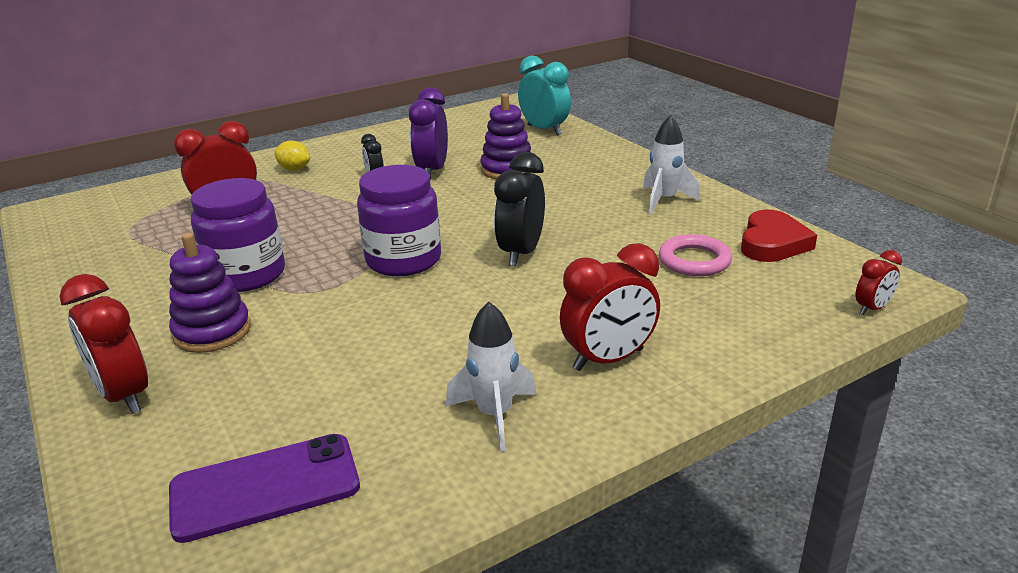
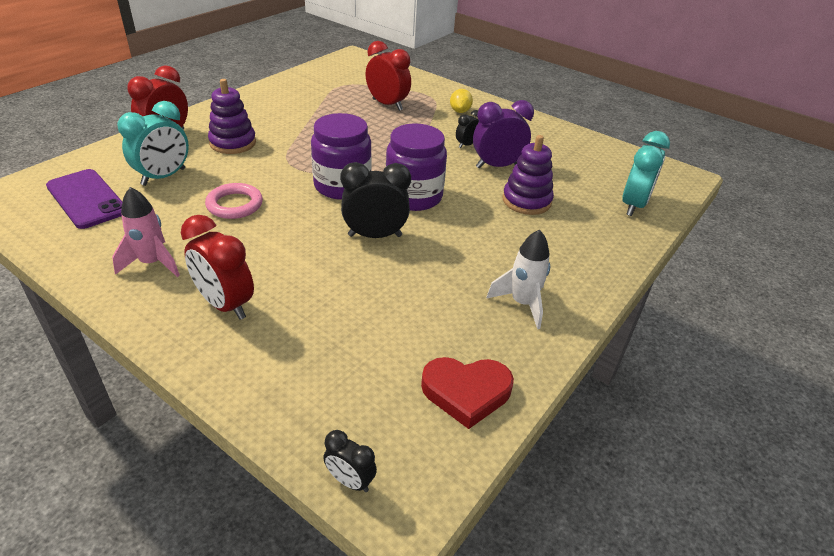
camera: 65 degrees right, 10 degrees up
(246, 275) = (301, 135): purple jar -> purple jar (413, 196)
(260, 401) = (163, 177): none -> turquoise clock
(494, 415) = (152, 263): white rocket -> pink rocket
(694, 261) = (402, 337): pink ring -> pink ring (235, 205)
(872, 308) = (350, 481): red clock -> black clock

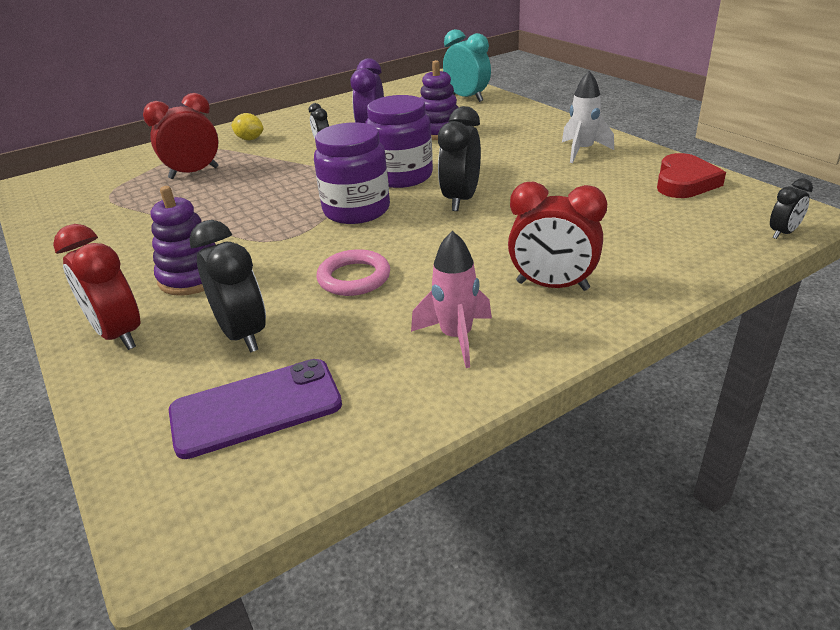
camera: 65 degrees left, 5 degrees down
(163, 177) = (243, 334): turquoise clock -> black clock
(225, 304) = (552, 286): red clock -> red clock turned 45 degrees clockwise

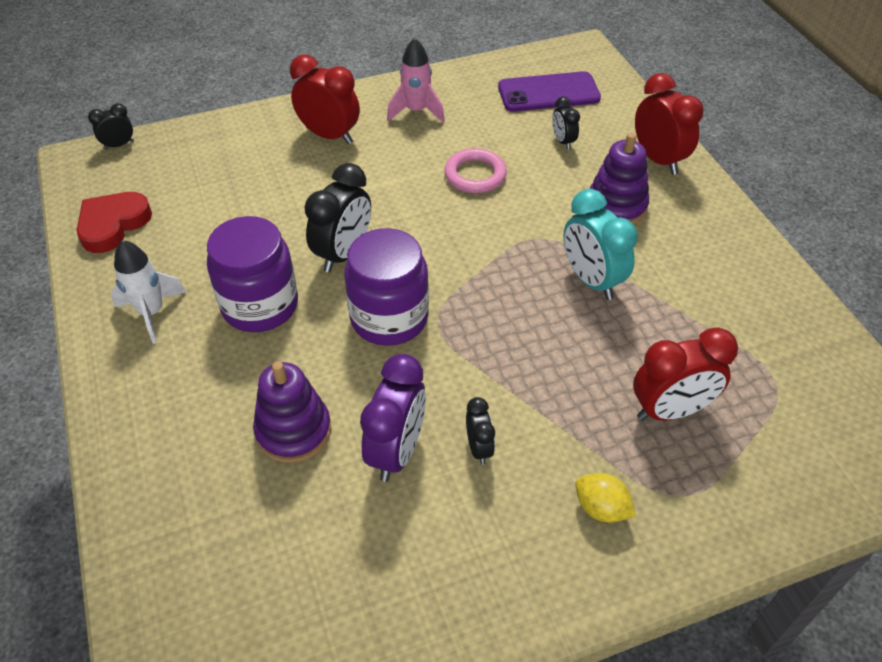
camera: 170 degrees left, 15 degrees up
(243, 334) = (563, 141): black clock -> black clock, size x0.54
(356, 210) = (456, 264): purple jar -> purple jar (260, 305)
(467, 98) = (179, 565): turquoise clock -> turquoise clock (591, 280)

